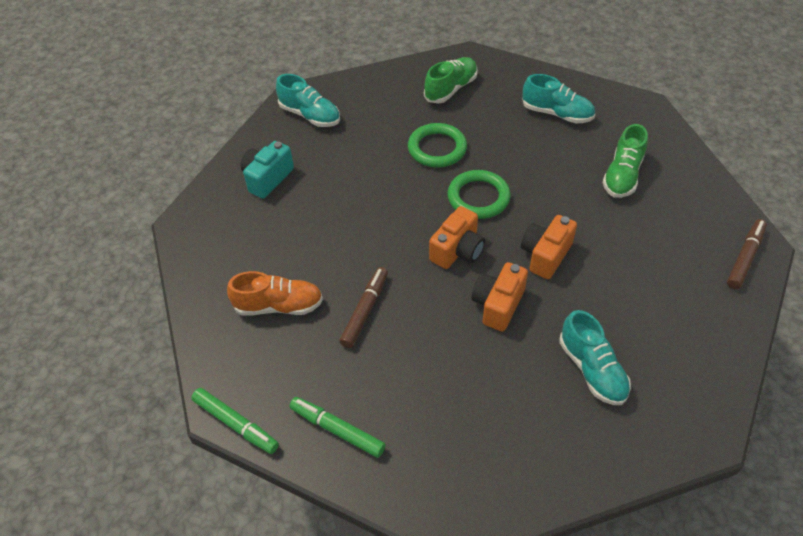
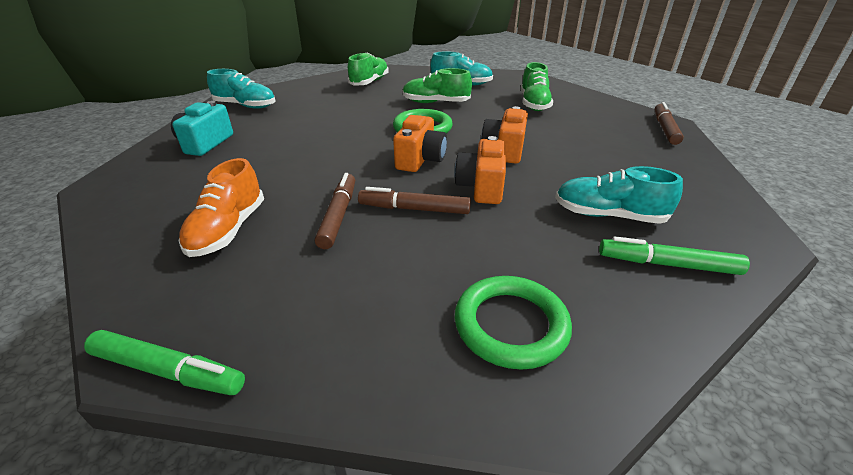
camera: 20 degrees left, 15 degrees down
(279, 306) = (228, 230): orange shoe -> orange shoe turned 120 degrees clockwise
(337, 430) = (337, 338): green marker -> green marker (667, 264)
(428, 318) = (414, 209): none -> brown marker
(437, 148) = (371, 109): green ring -> green ring (510, 325)
(510, 150) = (435, 103): none -> green shoe
(592, 370) = (608, 215): turquoise shoe -> turquoise shoe turned 150 degrees clockwise

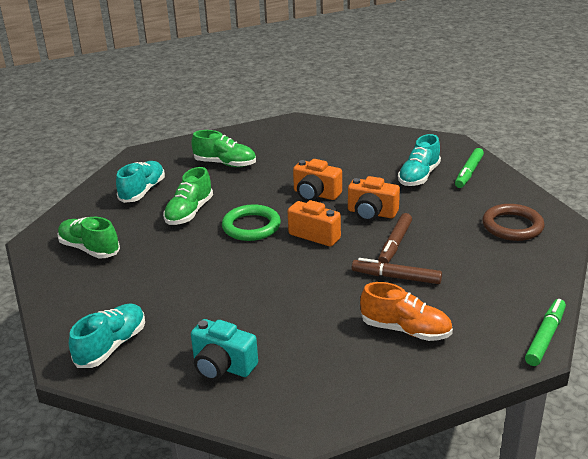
camera: 75 degrees left, 5 degrees down
(510, 325) = (512, 226): green ring -> brown ring
(665, 129) = (306, 125): brown marker -> none

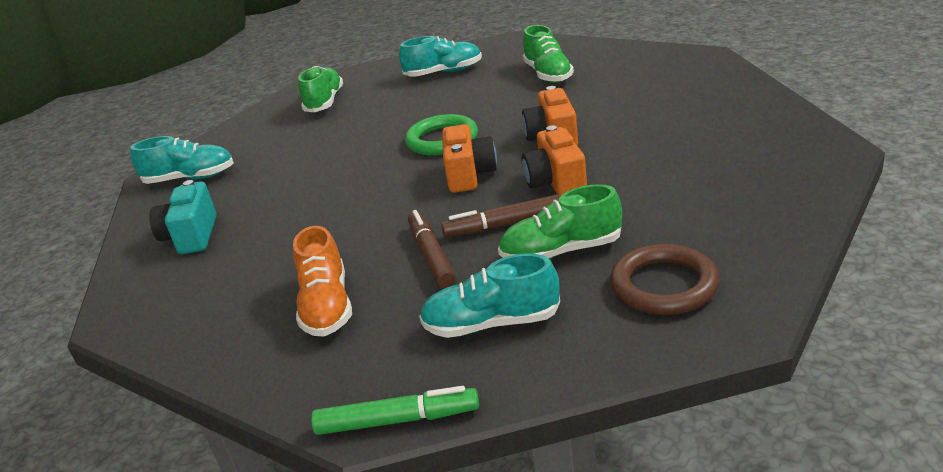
camera: 60 degrees right, 0 degrees up
(189, 212) = (432, 105): green shoe -> green shoe (561, 252)
(419, 176) = (694, 170): turquoise shoe -> turquoise shoe (491, 324)
(468, 173) = (766, 195): green marker -> none

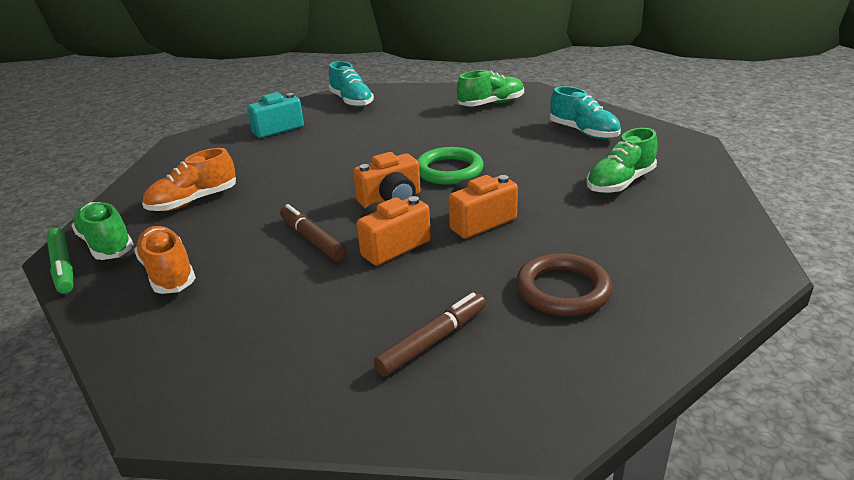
camera: 60 degrees right, 0 degrees up
(431, 255) = (261, 220): brown marker -> brown marker (433, 341)
(491, 324) = (168, 273): turquoise shoe -> orange shoe
(561, 252) = (273, 278): green shoe -> green shoe (106, 244)
(664, 285) = (222, 348): brown ring -> brown ring (563, 290)

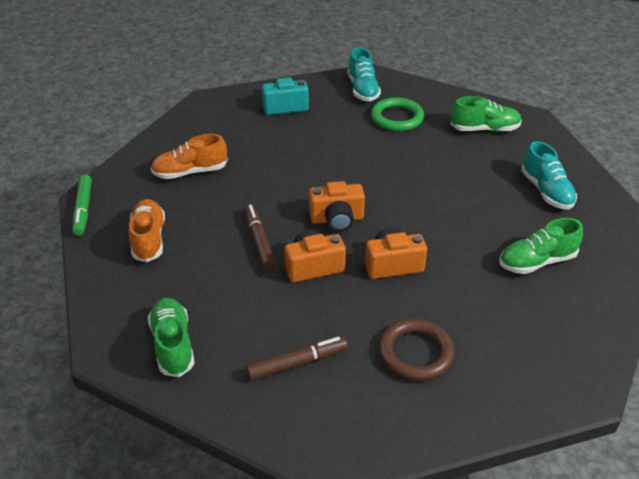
camera: 20 degrees right, 10 degrees up
(106, 244) = (117, 197): green shoe -> green shoe (173, 345)
(449, 170) = (400, 201): green ring -> green ring (397, 118)

